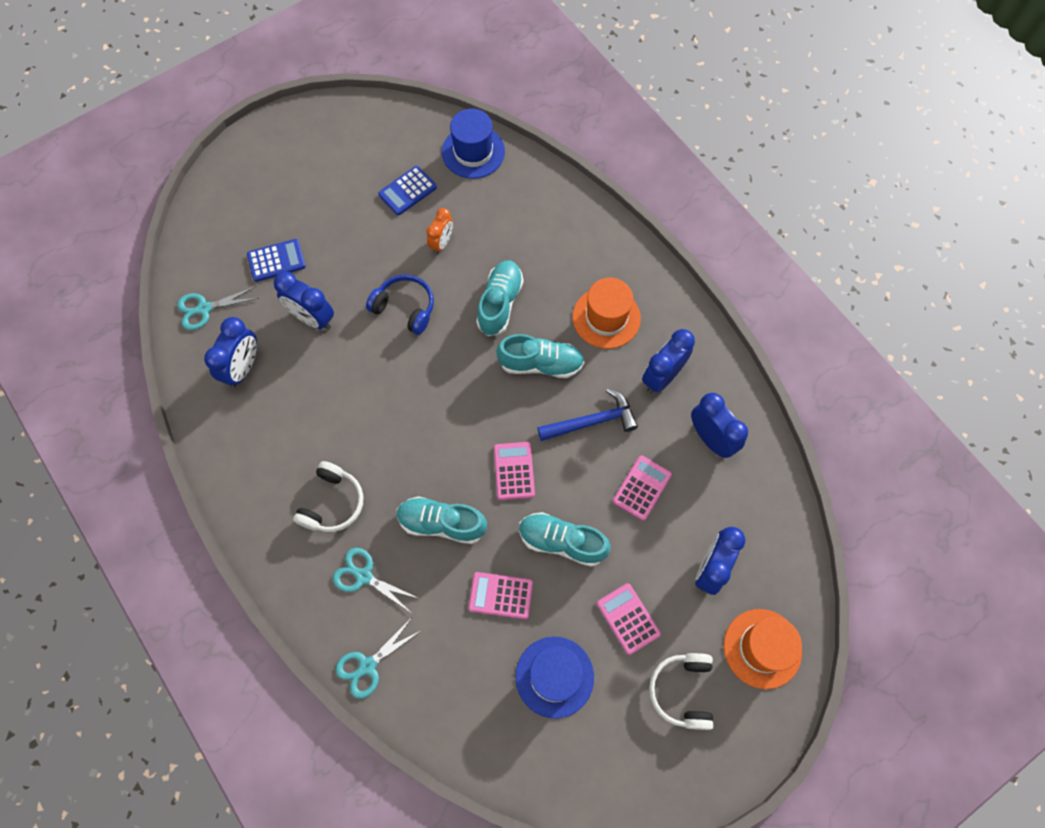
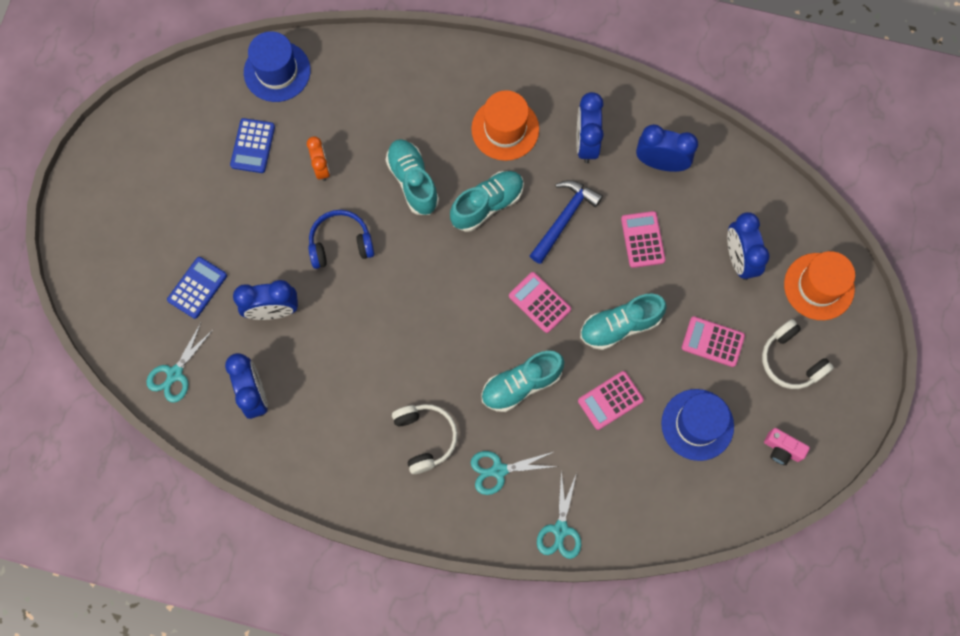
camera: 40 degrees left, 5 degrees up
(608, 761) = (782, 449): none -> pink camera

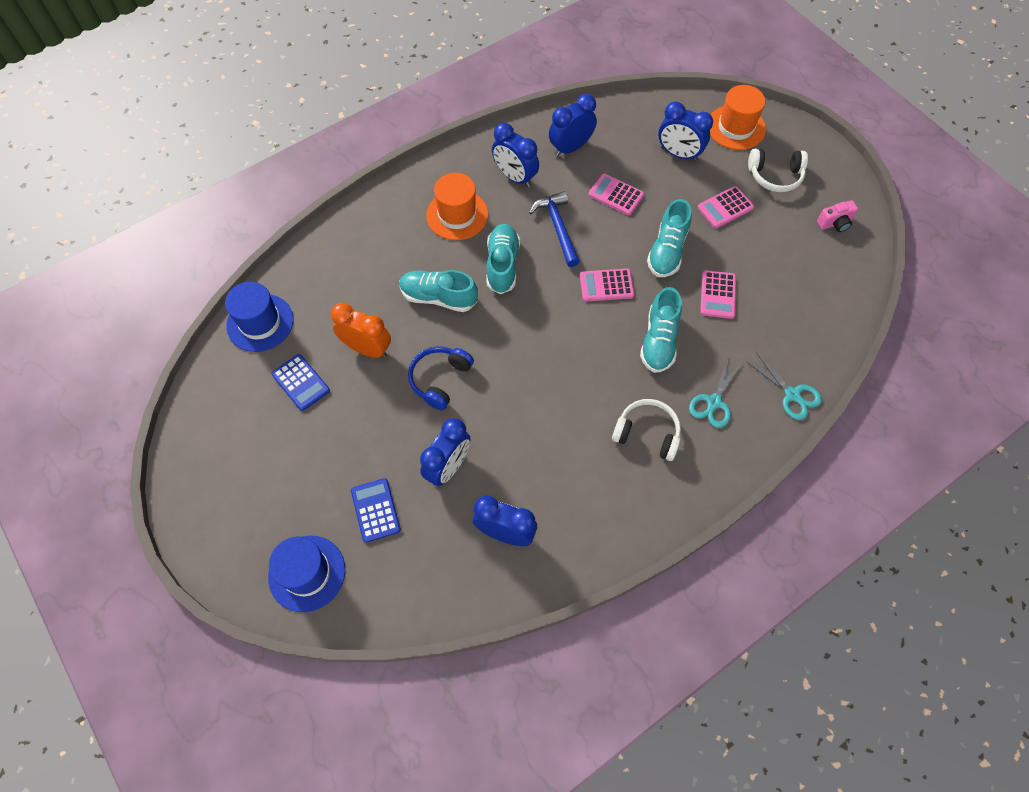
camera: 50 degrees left, 10 degrees down
(175, 374) = (432, 583): turquoise scissors -> none
(321, 168) = (367, 349): orange clock -> orange clock, size x1.53
(697, 424) = (778, 257): blue hat -> blue hat (307, 573)

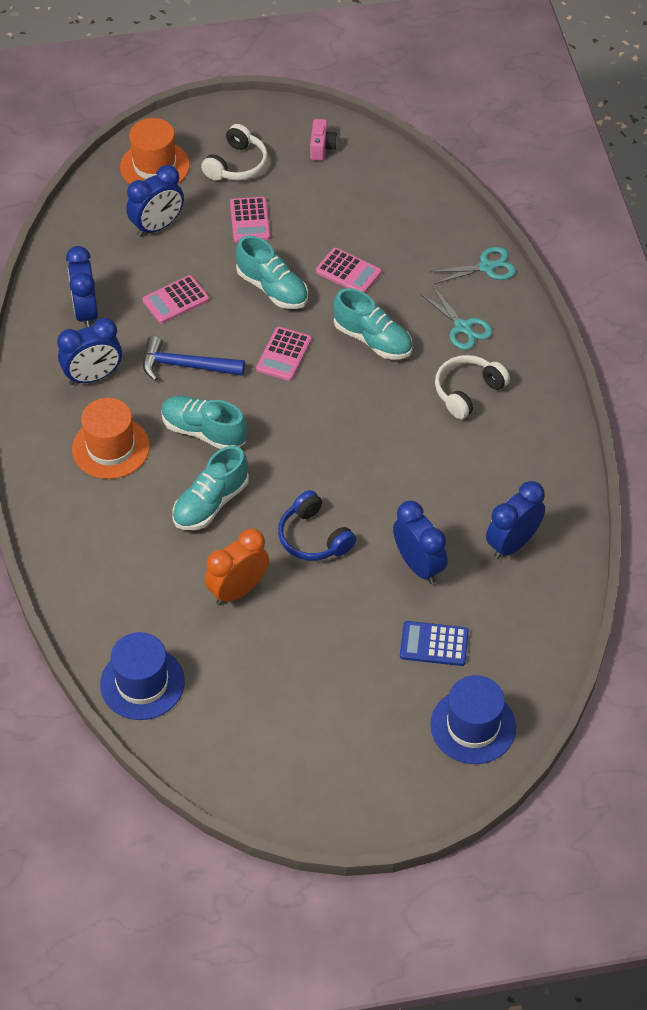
camera: 65 degrees left, 10 degrees down
(301, 382) = (245, 666): blue calculator -> none

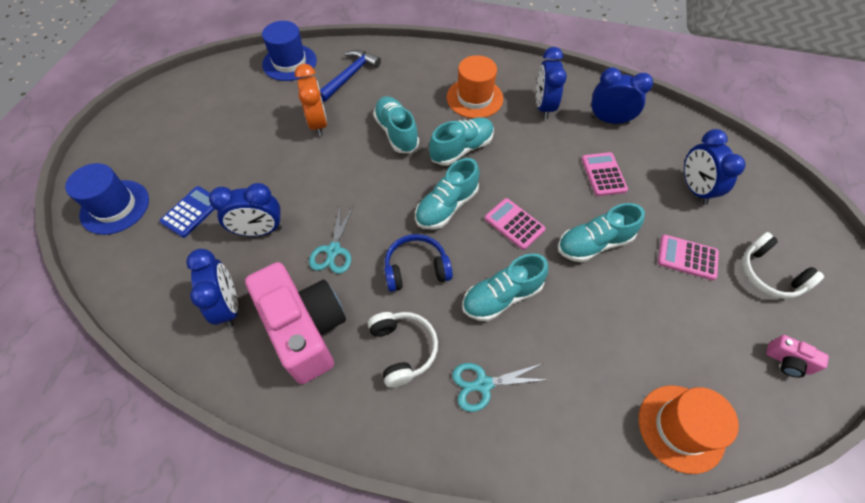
camera: 115 degrees right, 5 degrees up
(154, 166) = (775, 211): orange hat -> orange hat (681, 428)
(185, 366) = (530, 159): blue hammer -> blue hammer (350, 76)
(293, 416) = (446, 206): none -> turquoise shoe
(314, 537) = (329, 177): blue headphones -> blue headphones (416, 269)
(348, 272) = (595, 312): pink calculator -> none
(486, 267) = (558, 453): turquoise scissors -> turquoise scissors (333, 250)
(495, 470) = (306, 330): none -> pink camera

